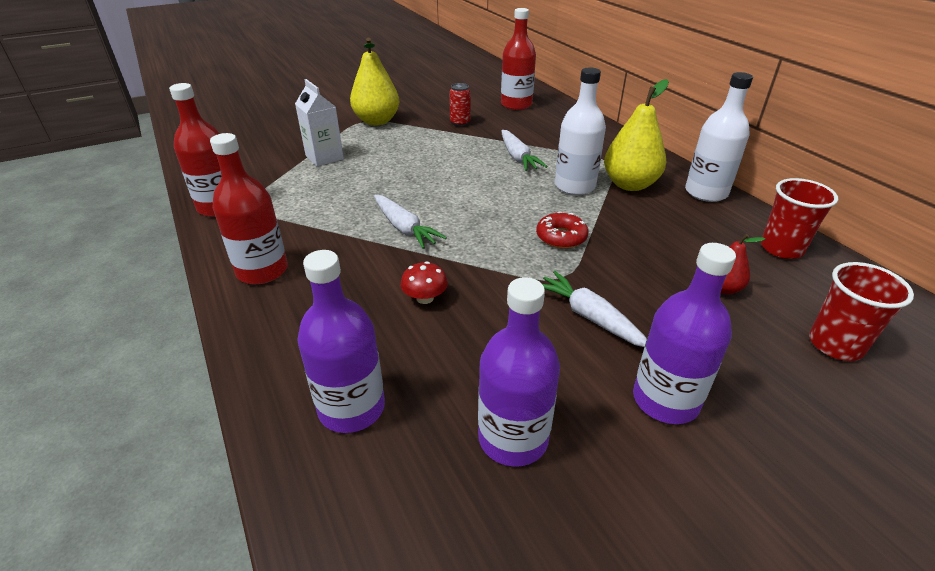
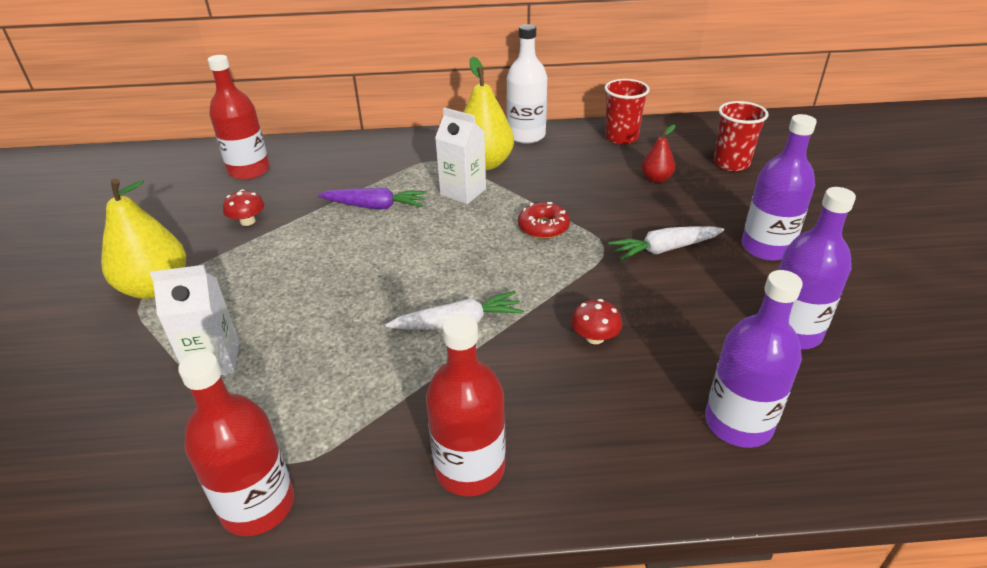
camera: 65 degrees left, 0 degrees up
(460, 123) = (248, 221): red can -> red mushroom
(518, 157) = (375, 206): white carrot -> purple carrot
(574, 186) = (463, 192): white bottle -> white carton

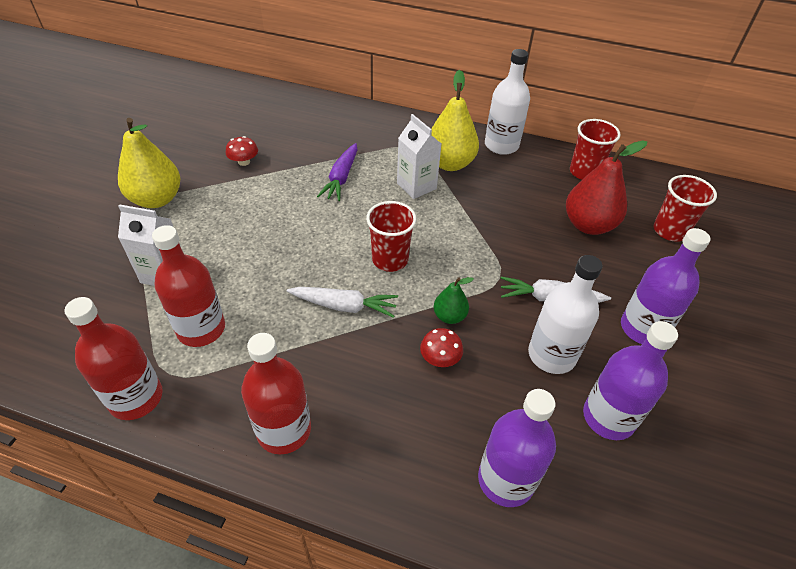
camera: 20 degrees right, 10 degrees up
(249, 171) = (268, 115): red bottle -> red bottle (201, 329)
(375, 206) = (341, 178): purple carrot -> purple carrot turned 75 degrees clockwise
(479, 265) = (390, 259): none -> red cup
(543, 227) = (461, 241): red donut -> none
(578, 296) = (449, 316): none -> green pear
(656, 179) = (588, 225): red pear -> red pear, size x1.90
(701, 297) = (551, 355): none -> white bottle

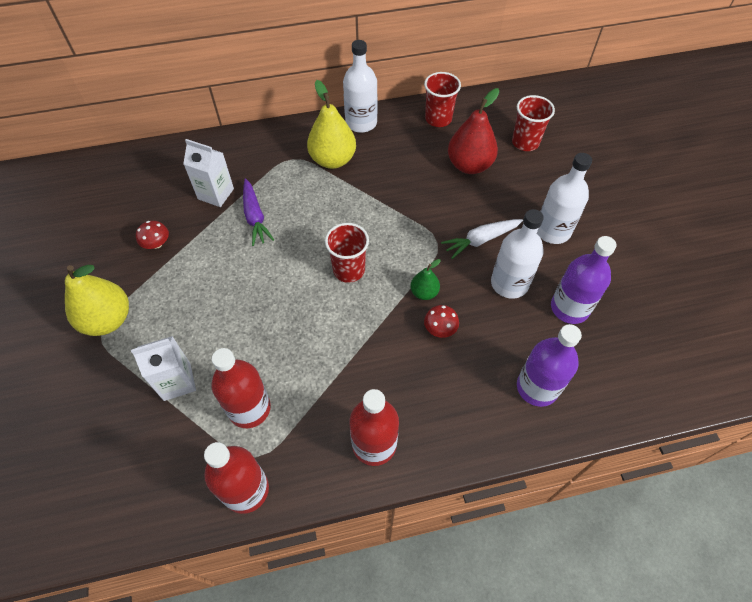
camera: 30 degrees left, 10 degrees up
(344, 306) = (343, 327): white carrot -> none
(416, 186) = (321, 194): white carton -> white carton (216, 194)
(643, 328) = (552, 231): purple bottle -> white bottle

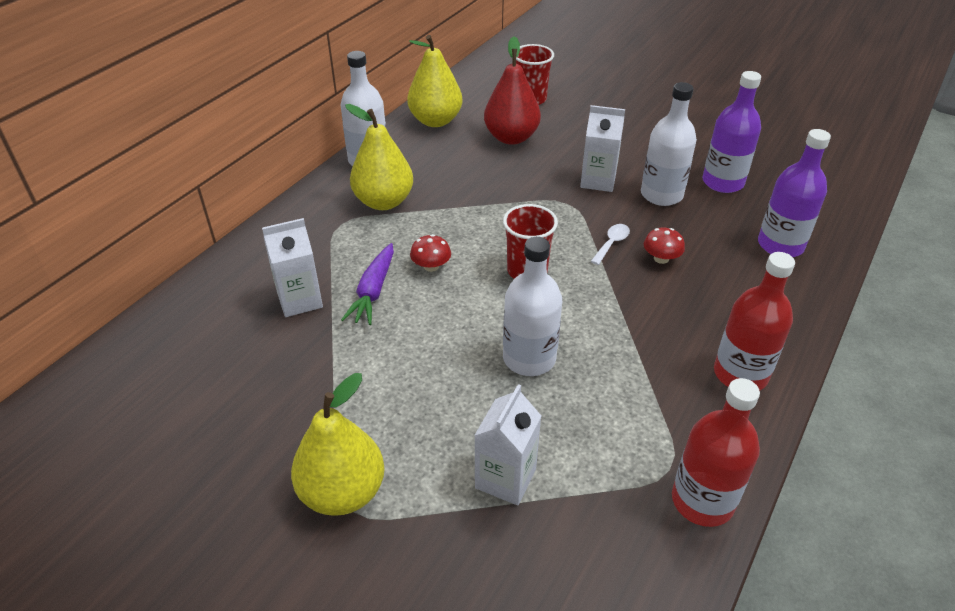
camera: 45 degrees left, 15 degrees down
(156, 243) = (295, 385): red mushroom -> red mushroom (431, 266)
(249, 408) = (606, 438): red bottle -> none
(255, 217) = (373, 291): purple carrot -> purple carrot turned 75 degrees clockwise
(424, 292) = (611, 243): green pear -> white spoon
(438, 119) = (435, 121): red cup -> yellow pear
(481, 240) = (598, 181): white carrot -> white carton
(552, 231) = (638, 143): white bottle -> white bottle (529, 358)

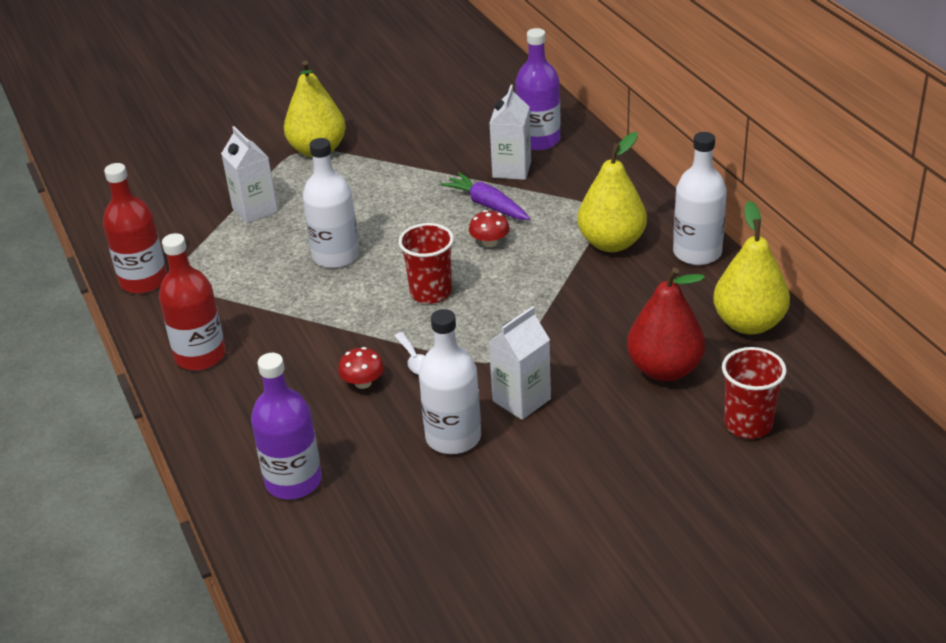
camera: 125 degrees right, 5 degrees down
(723, 182) = (428, 503): purple bottle -> purple bottle (538, 140)

